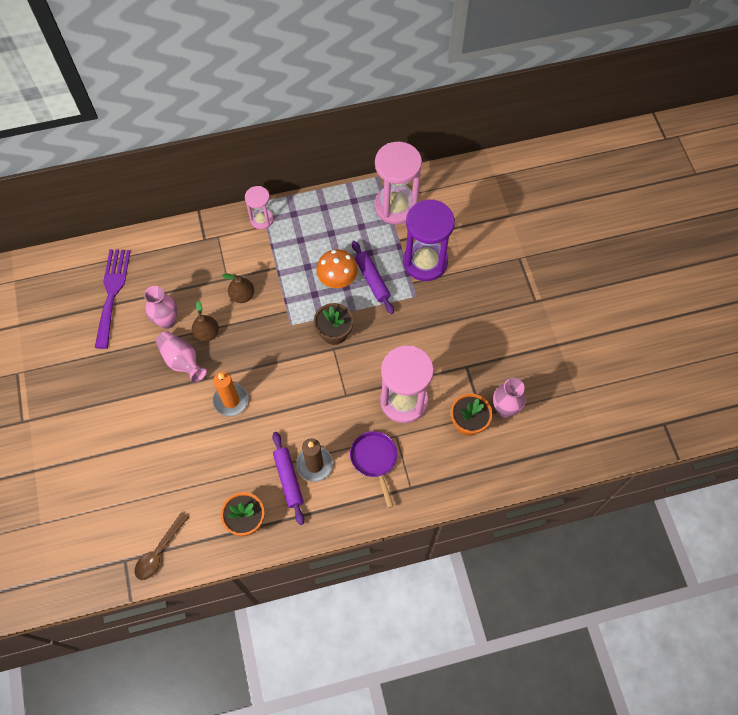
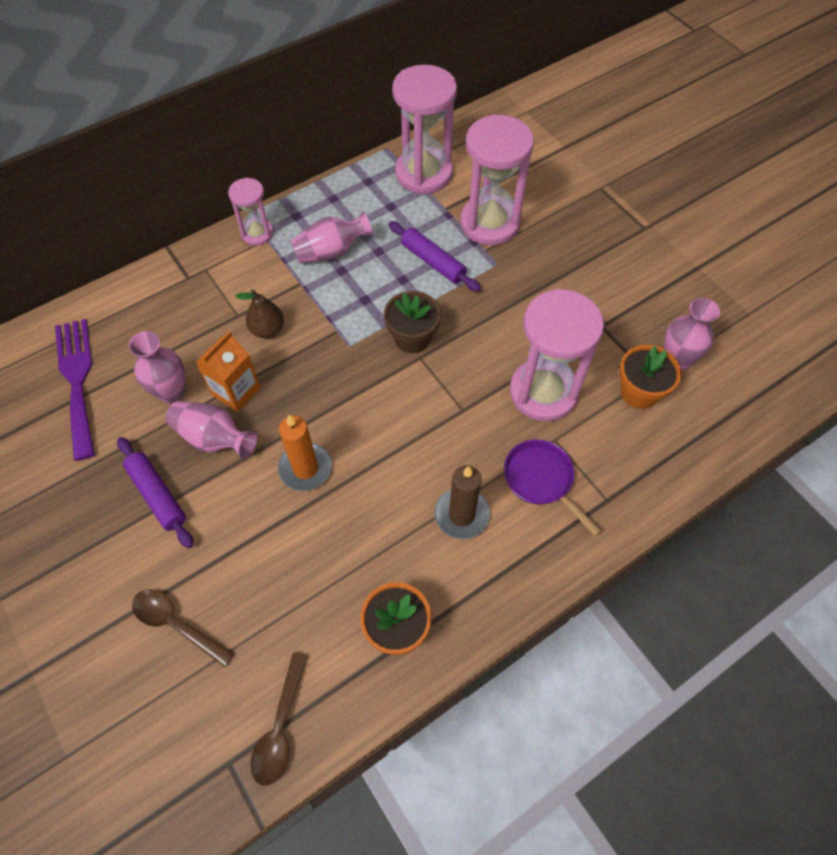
camera: 20 degrees left, 5 degrees down
(122, 471) = (177, 624): none -> brown spoon
(207, 333) = (236, 391): brown pear -> orange carton
(288, 479) = (434, 548): purple rolling pin -> purple rolling pin (158, 495)
(306, 250) = (331, 252): none -> pink vase
(337, 279) = (387, 274): orange mushroom -> none
(425, 262) = (489, 223): purple hourglass -> pink hourglass

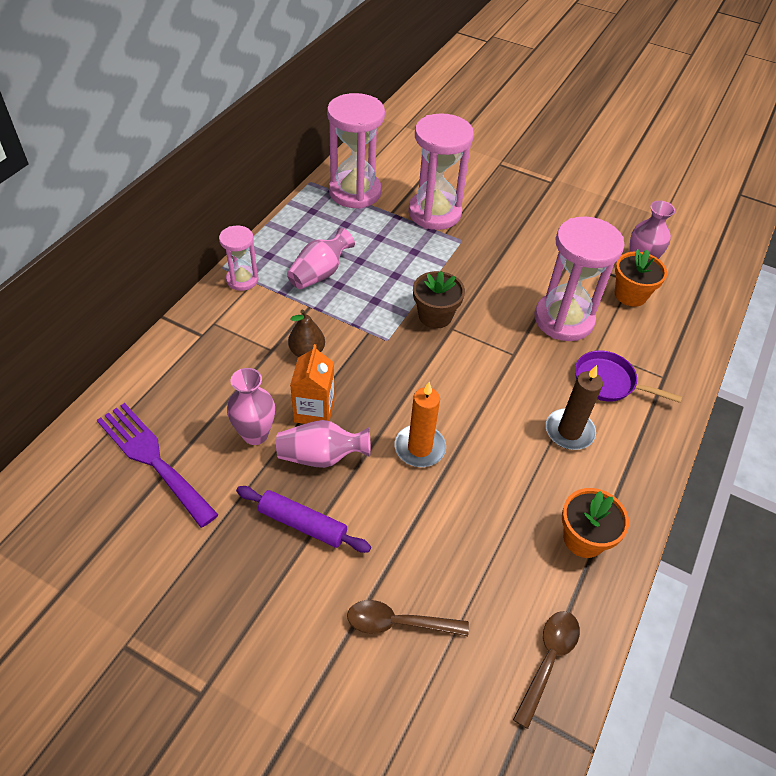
camera: 30 degrees left, 10 degrees down
(280, 727) = (548, 661): brown spoon -> brown spoon turned 135 degrees counterclockwise
(433, 262) = (410, 254): purple rolling pin -> none

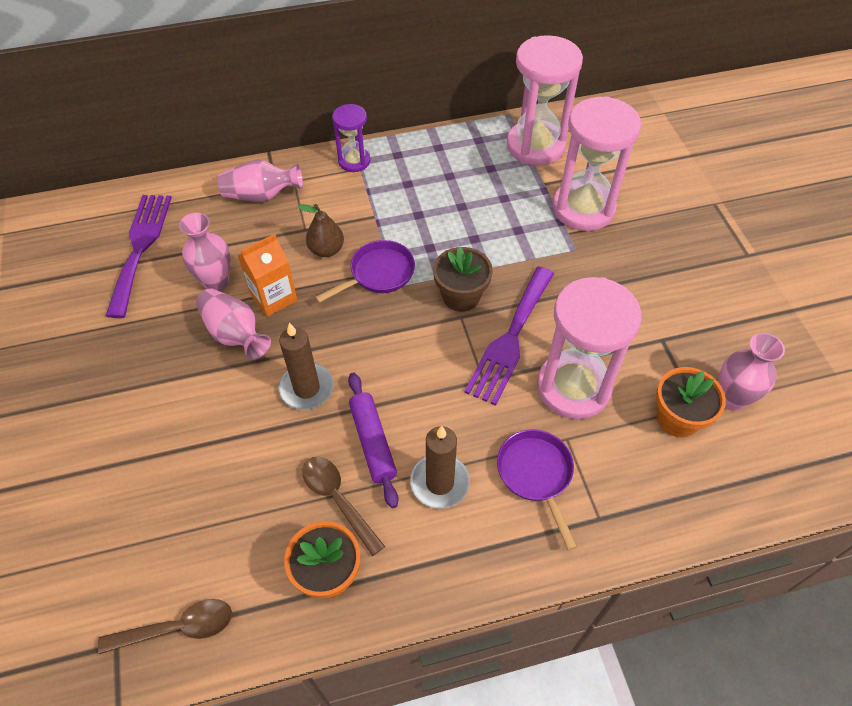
camera: 50 degrees right, 5 degrees up
(242, 279) = (354, 161): pink hourglass -> purple hourglass
(303, 524) = (163, 370): purple rolling pin -> purple rolling pin (373, 442)
(319, 273) = (416, 195): pink vase -> pink vase (261, 195)
(365, 341) = (378, 274): none -> purple pan
(399, 623) = (127, 495): brown spoon -> brown spoon (338, 500)
(419, 448) = (306, 388): orange candle -> brown candle
(496, 319) = (510, 339): none -> purple fork

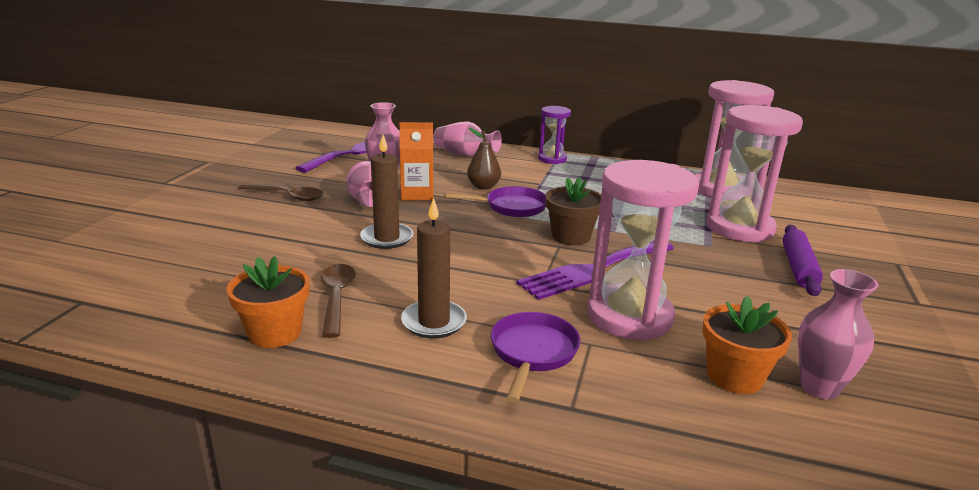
camera: 30 degrees right, 30 degrees down
(177, 628) = (130, 312): brown spoon -> brown spoon (287, 196)
(373, 442) = (404, 280): purple rolling pin -> purple rolling pin (798, 267)

